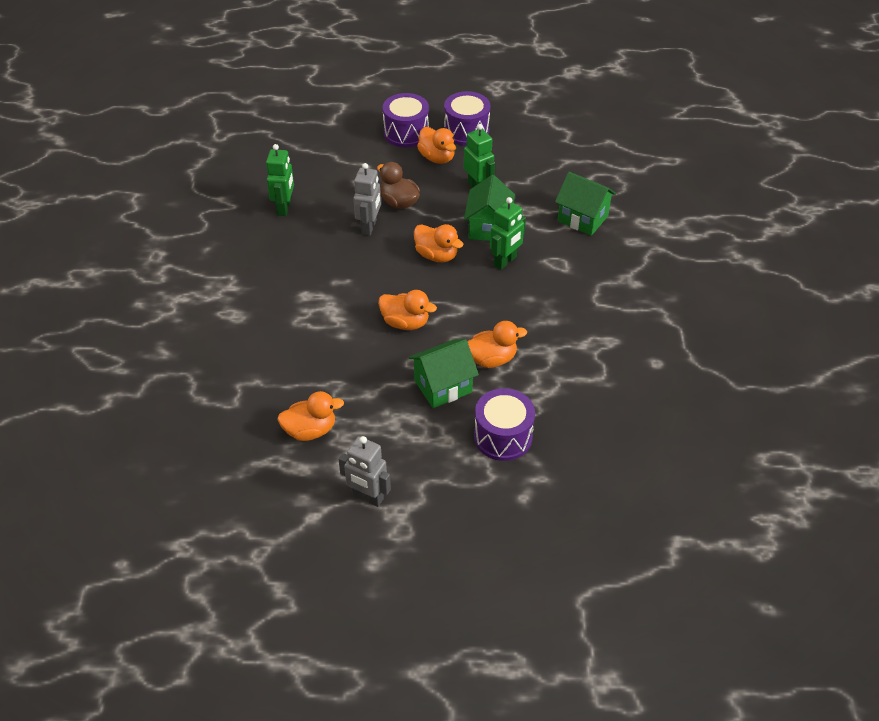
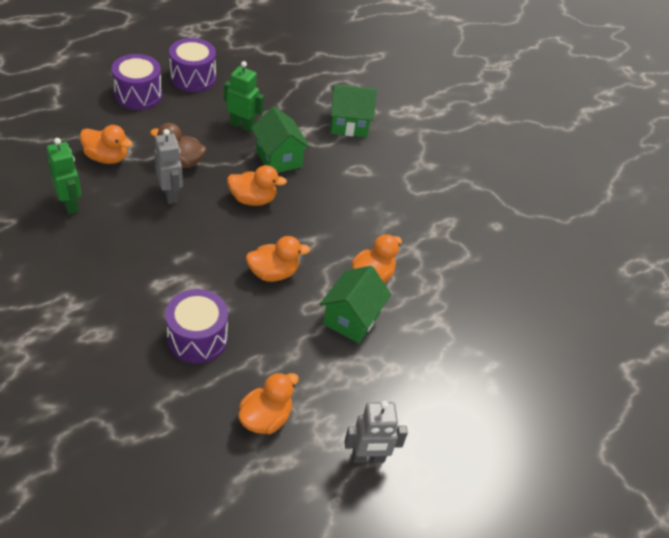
camera: 40 degrees left, 0 degrees up
(437, 158) = (185, 109): orange duck -> orange duck (107, 157)
(503, 437) = (435, 342): purple drum -> purple drum (197, 338)
(505, 261) = (316, 183): green robot -> none

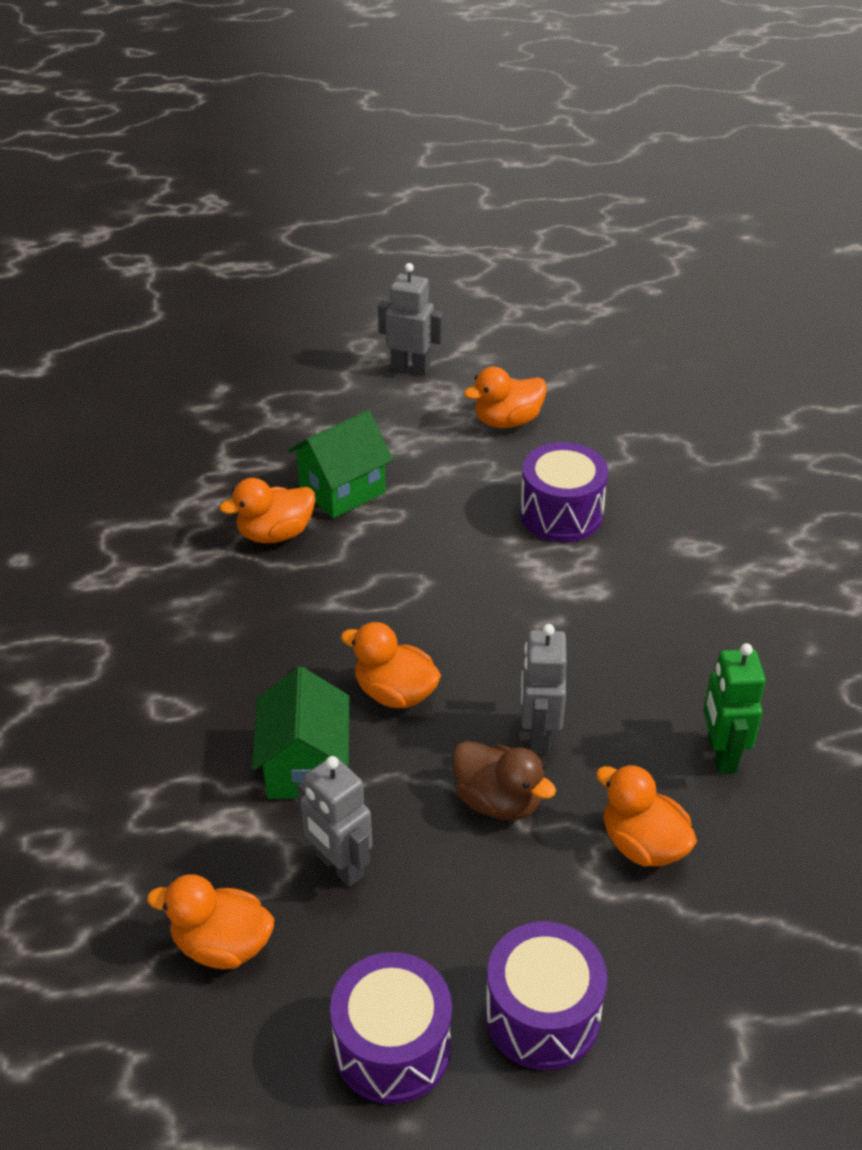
camera: 150 degrees left, 5 degrees down
(242, 125) = (339, 866): green robot -> grey robot
(273, 273) = (420, 569): orange duck -> orange duck (222, 945)
(349, 124) = (111, 816): green house -> none

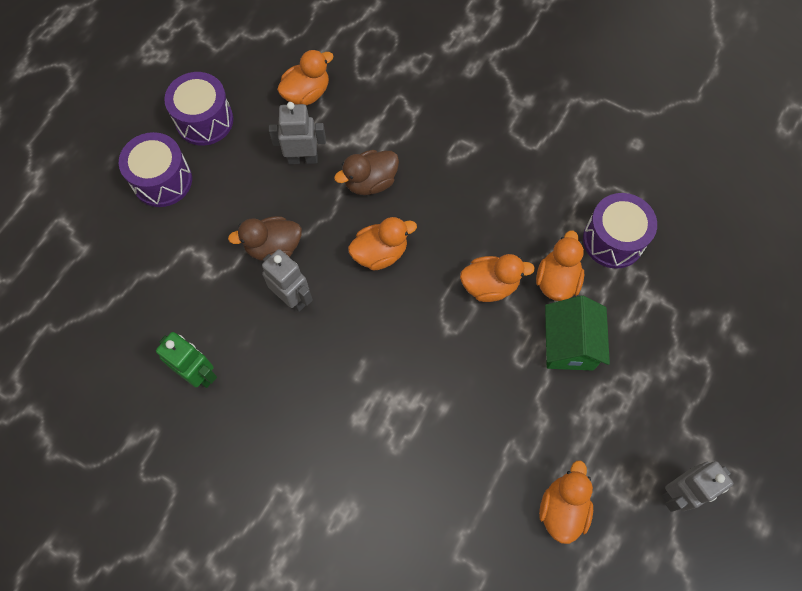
camera: 130 degrees right, 25 degrees up
(305, 766) = (370, 182): green house -> brown duck
(561, 513) = (440, 459): purple drum -> purple drum (613, 240)
(642, 844) = (191, 288): orange duck -> orange duck (490, 285)

